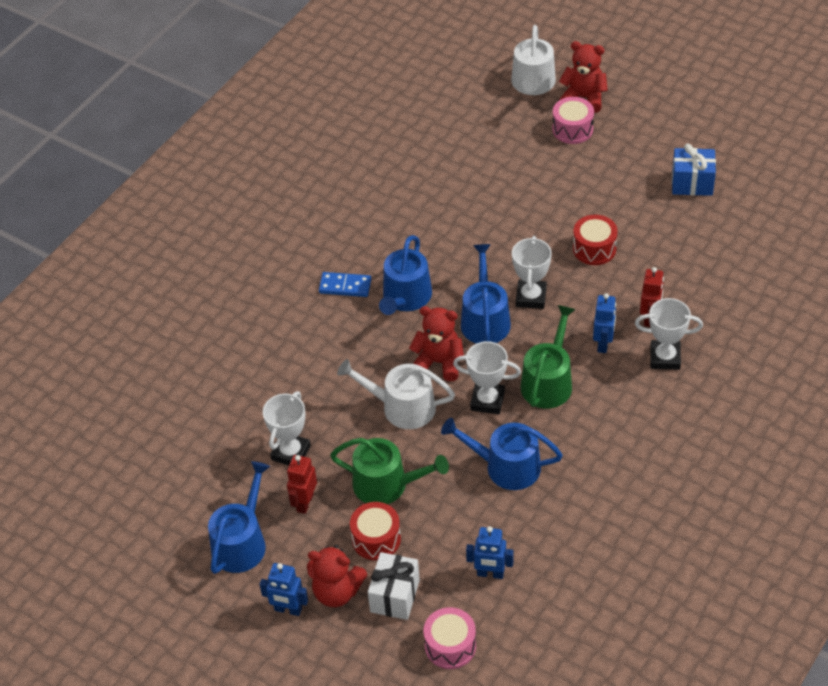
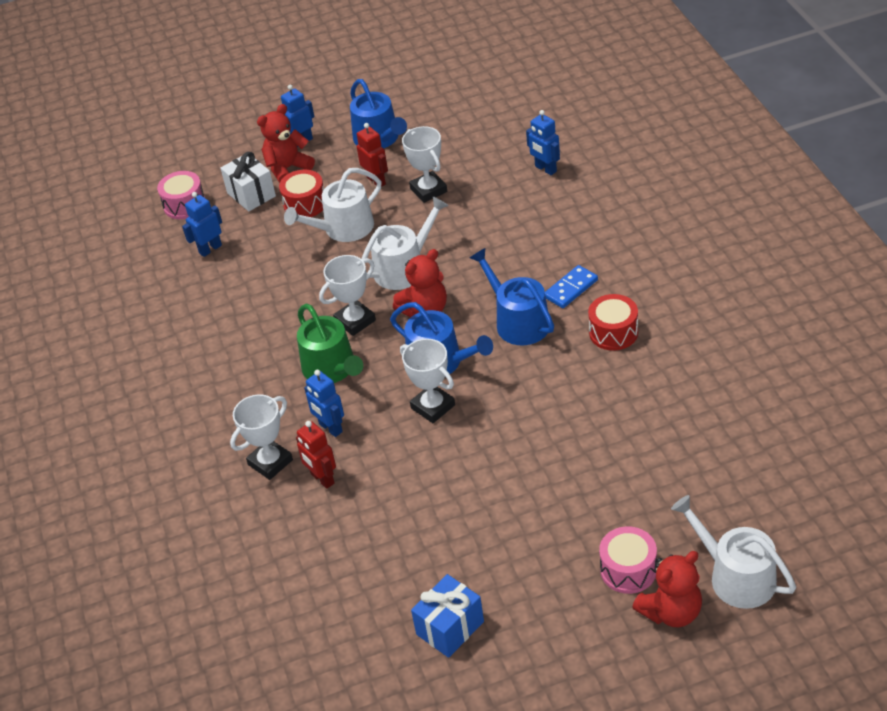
camera: 130 degrees right, 5 degrees down
(205, 384) = (545, 169): none -> blue robot
(387, 484) = (343, 229): green watering can -> white watering can
(505, 466) = (284, 301): blue watering can -> none
(594, 248) = (443, 487): red drum -> red drum (613, 332)

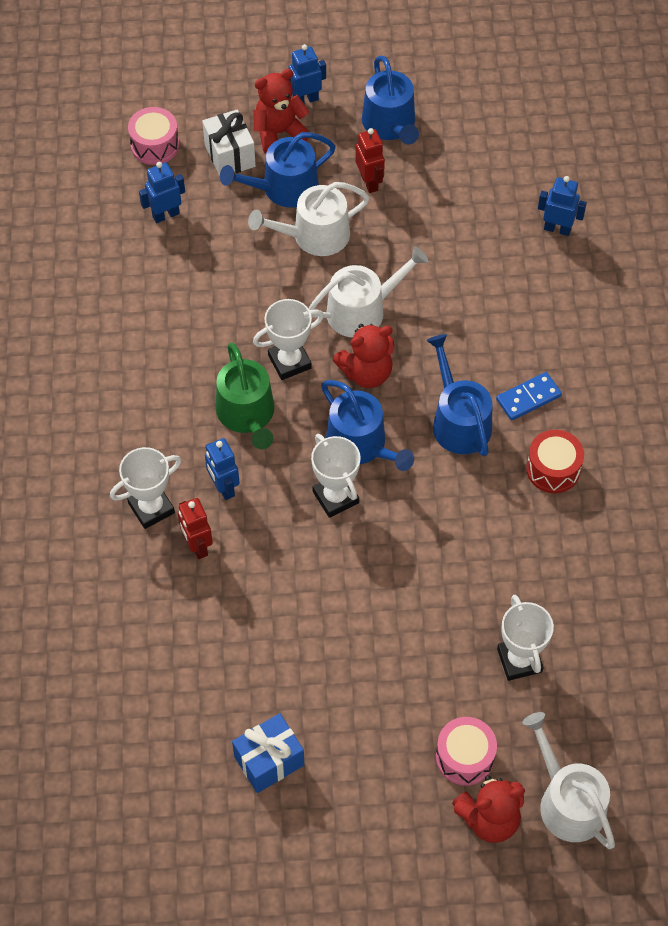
camera: 10 degrees right, 15 degrees up
(305, 204) = (283, 188): red drum -> blue watering can
(428, 190) = (421, 214): white trophy -> white trophy (519, 660)
(545, 169) = (557, 229): blue robot -> blue robot turned 135 degrees clockwise

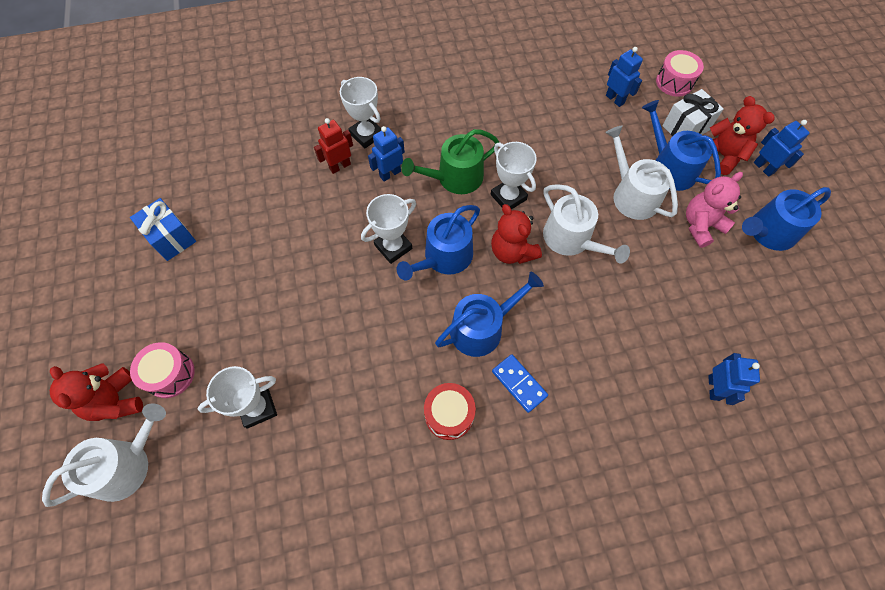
camera: 80 degrees right, 5 degrees up
(369, 182) = (701, 225): red robot -> pink teddy bear

